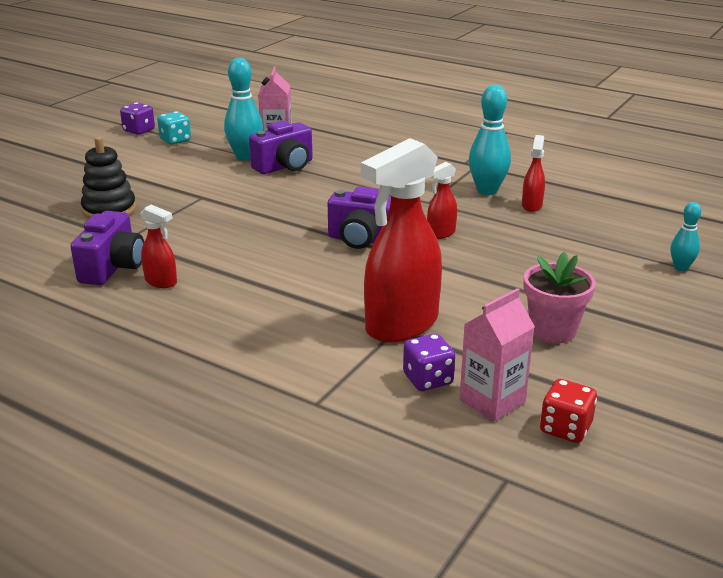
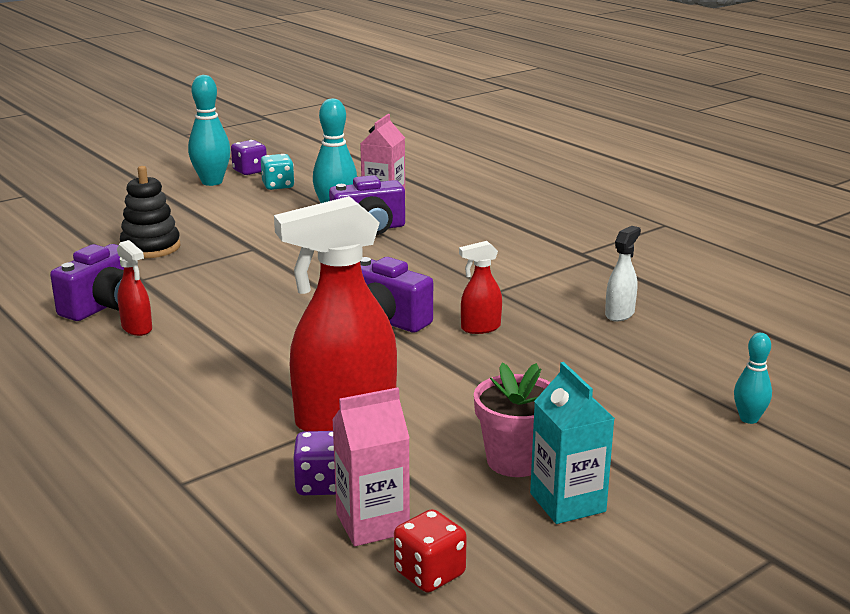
camera: 20 degrees right, 5 degrees down
(487, 190) = (579, 289): turquoise bowling pin -> turquoise bowling pin (212, 182)
(531, 205) = (620, 314): red spray bottle -> white spray bottle
(614, 354) = (567, 502): none -> turquoise carton

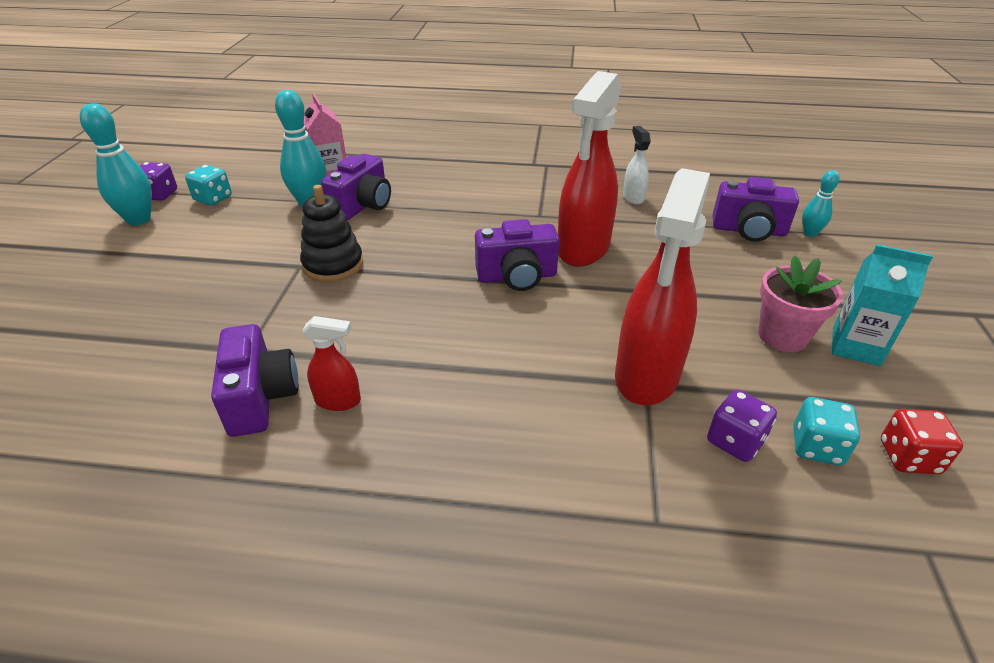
camera: 45 degrees left, 15 degrees up
(151, 247) = (196, 311): black stacking toy -> black stacking toy (333, 265)
(372, 523) = (816, 447): pink carton -> turquoise dice
(480, 328) = (583, 249): red spray bottle -> red spray bottle, size x2.16
(681, 386) = (749, 230): none -> purple camera

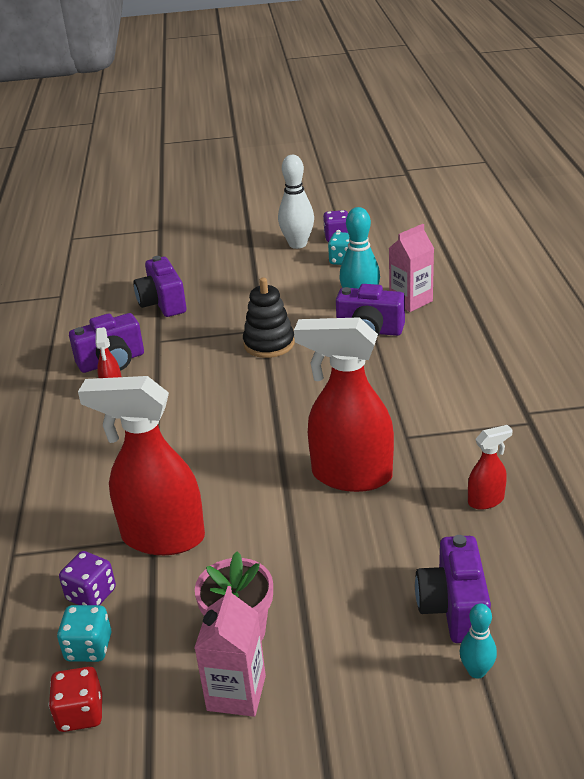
camera: 80 degrees right, 5 degrees down
(139, 219) = (297, 244): turquoise bowling pin -> white bowling pin
(517, 277) = (286, 442): purple camera -> purple camera (162, 303)
(633, 197) = (486, 500): white spray bottle -> red spray bottle
(856, 346) = (236, 693): turquoise carton -> pink carton

